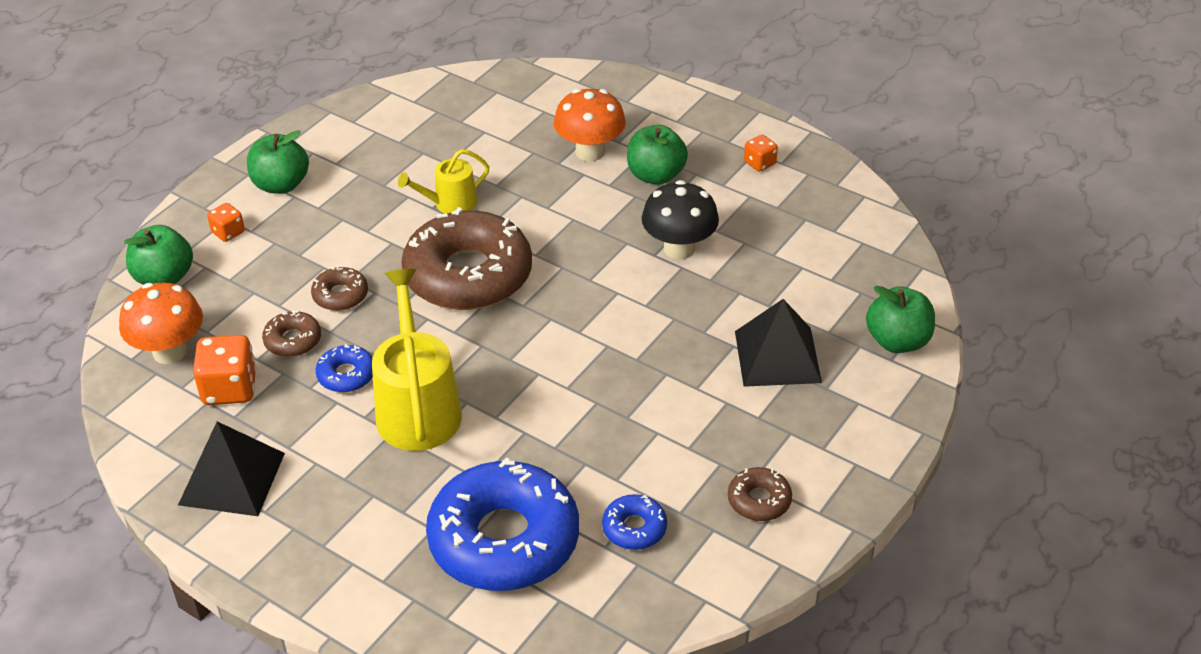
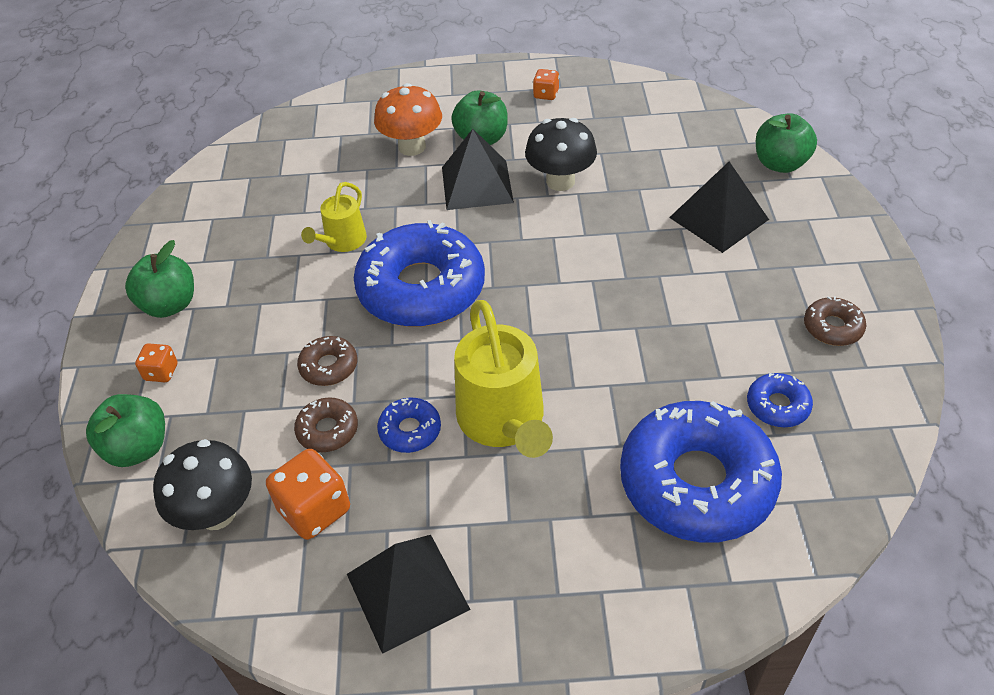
camera: 35 degrees left, 5 degrees up
(169, 352) = (217, 513): orange mushroom -> black mushroom
(417, 409) = (503, 420): yellow watering can -> yellow watering can turned 150 degrees counterclockwise
(468, 275) = (421, 288): brown donut -> blue donut
(606, 214) = (477, 185): none -> black pyramid

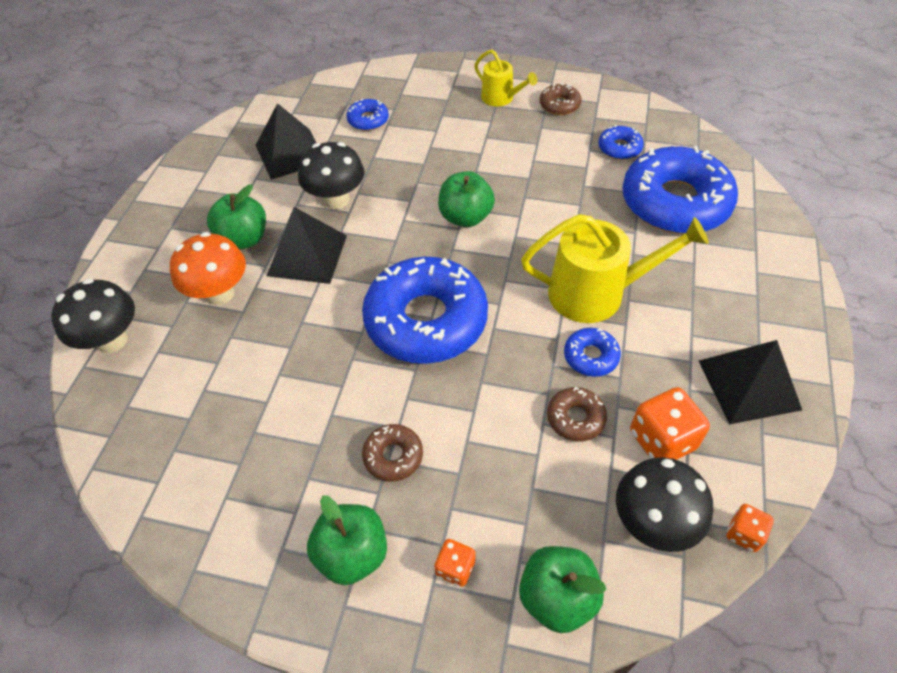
camera: 75 degrees left, 5 degrees up
(329, 366) = (498, 407): brown donut -> brown donut (393, 456)
(342, 241) = (331, 373): yellow watering can -> yellow watering can (500, 98)
(345, 108) = (112, 340): none -> black mushroom
(546, 94) = (210, 182): orange dice -> orange dice (744, 533)
(697, 168) = (368, 120): none -> blue donut
(718, 218) = (430, 125): black pyramid -> black pyramid (290, 153)
(780, 164) = (388, 80): green apple -> green apple (465, 217)

